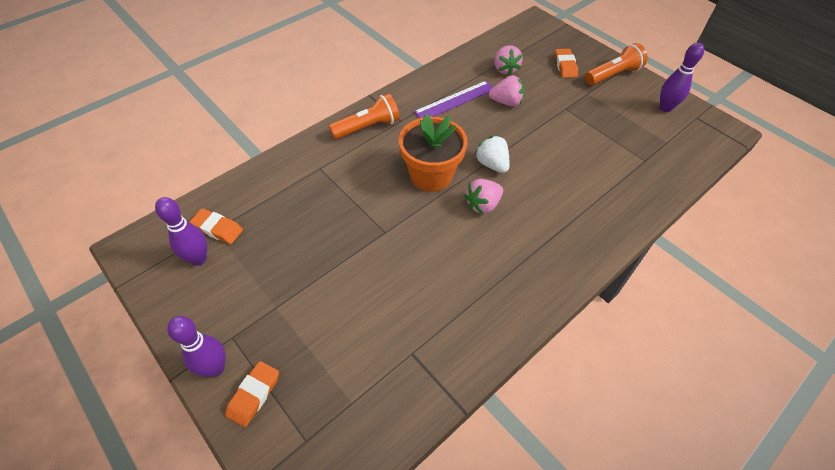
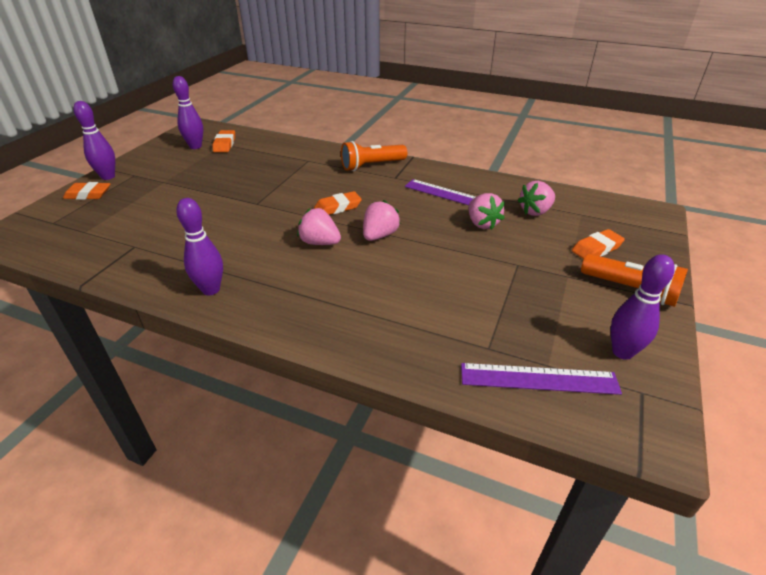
camera: 65 degrees right, 15 degrees down
(367, 127) = (372, 166): orange flashlight -> orange flashlight turned 120 degrees clockwise
(431, 175) = (338, 207): orange flower pot -> orange eraser
(492, 164) = (379, 235): white strawberry -> pink strawberry
(520, 298) = (211, 289): none -> purple bowling pin
(677, 151) = (538, 379): none -> purple ruler

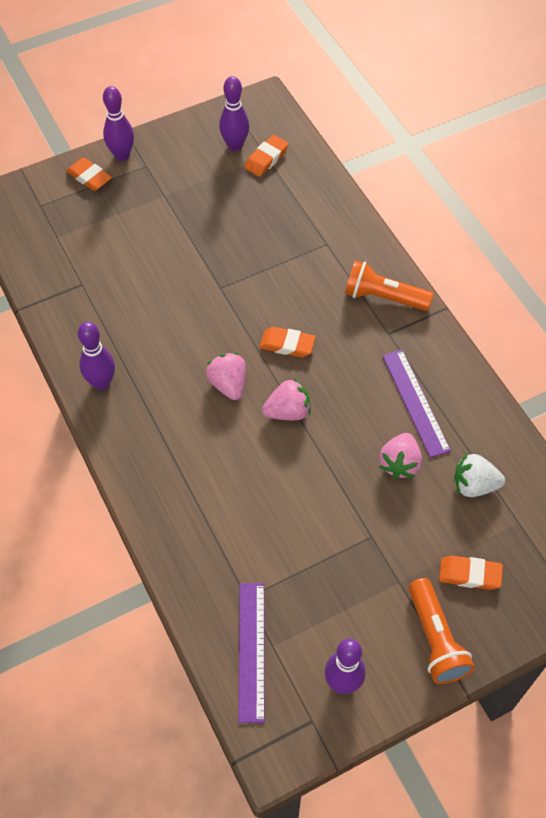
camera: 40 degrees right, 20 degrees up
(535, 211) = (474, 485): pink strawberry -> white strawberry
(538, 379) = (251, 651): purple ruler -> purple ruler turned 45 degrees clockwise

